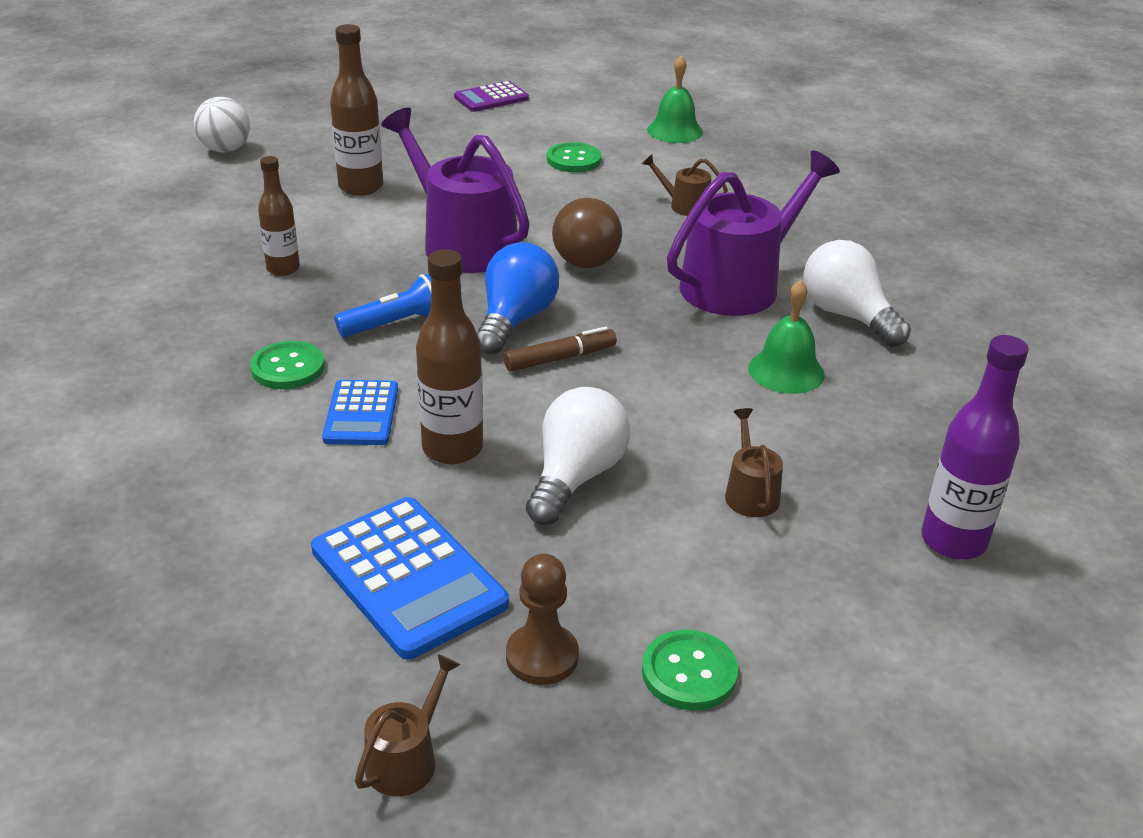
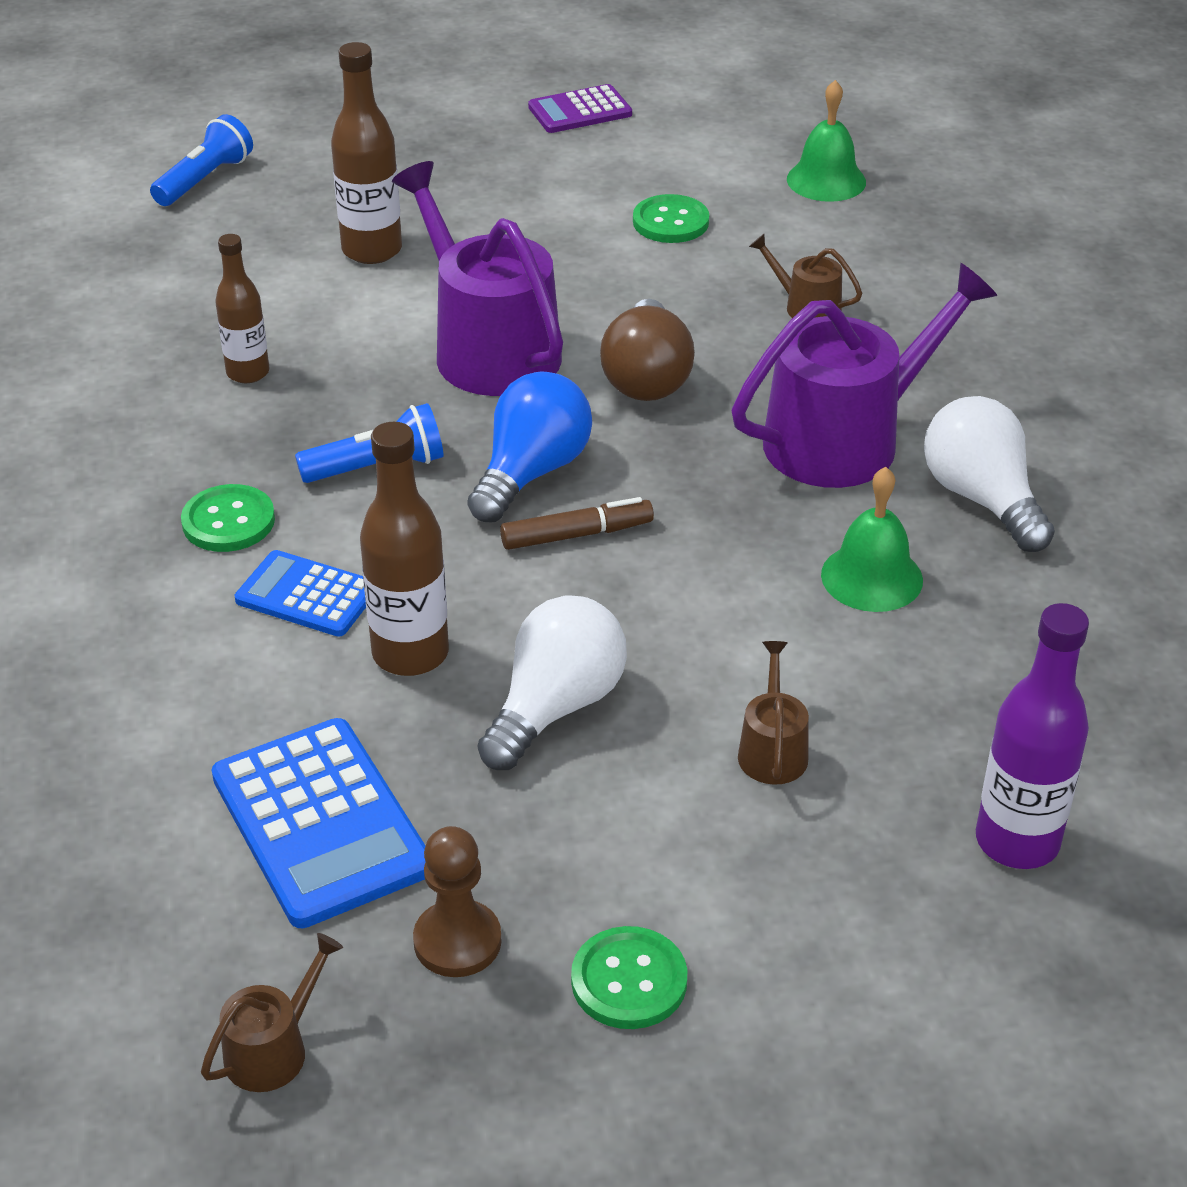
camera: 10 degrees right, 5 degrees up
(226, 149) = (205, 179): white ball -> blue flashlight
(361, 414) = (307, 595): blue calculator -> blue calculator turned 105 degrees clockwise

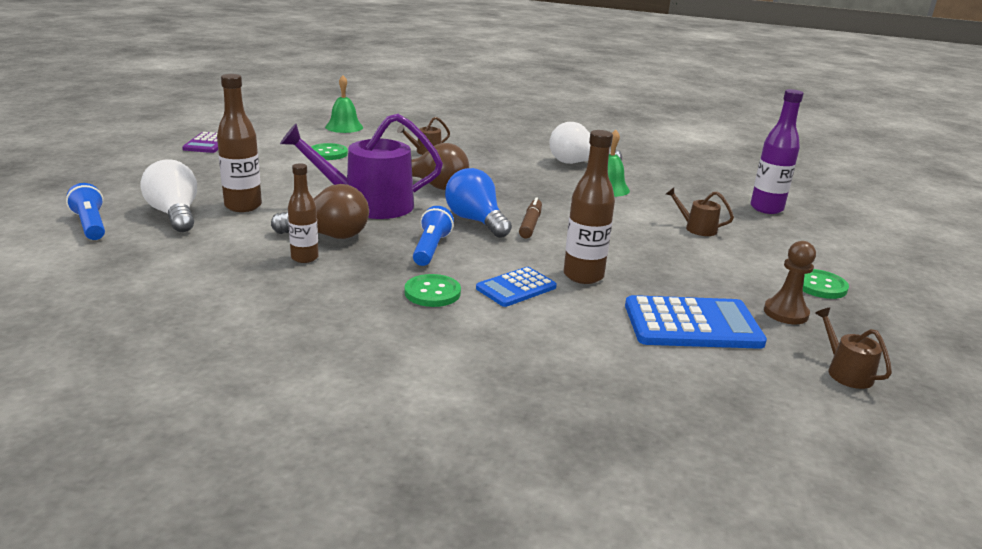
camera: 65 degrees left, 15 degrees down
(339, 360) = (328, 235): none -> brown light bulb
(555, 707) = (644, 257): white light bulb -> white light bulb (175, 214)
(845, 439) = (519, 169): purple watering can -> none

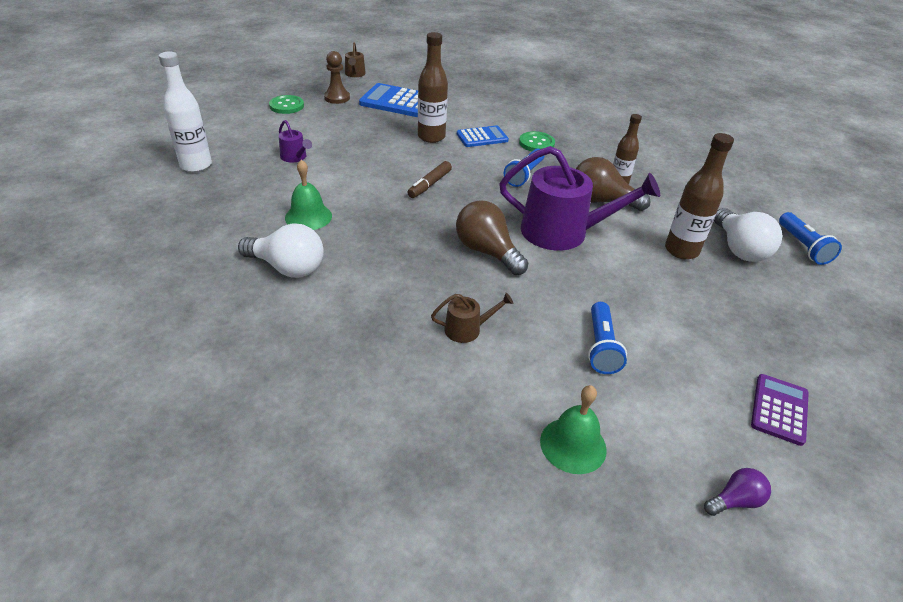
camera: 160 degrees left, 15 degrees up
(256, 121) = (735, 501): none -> purple light bulb
(328, 153) = (601, 347): green button -> blue flashlight
(476, 221) = (474, 196): blue light bulb -> none
(697, 228) = (295, 157): brown watering can -> purple watering can
(766, 208) = (196, 165): purple bottle -> white bottle

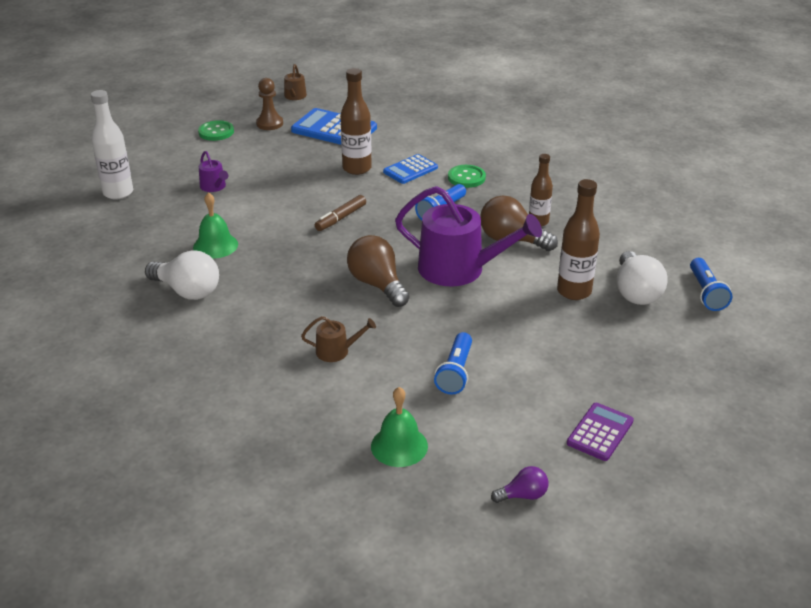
camera: 10 degrees right, 5 degrees down
(482, 137) = (410, 170): blue calculator -> blue calculator turned 150 degrees clockwise

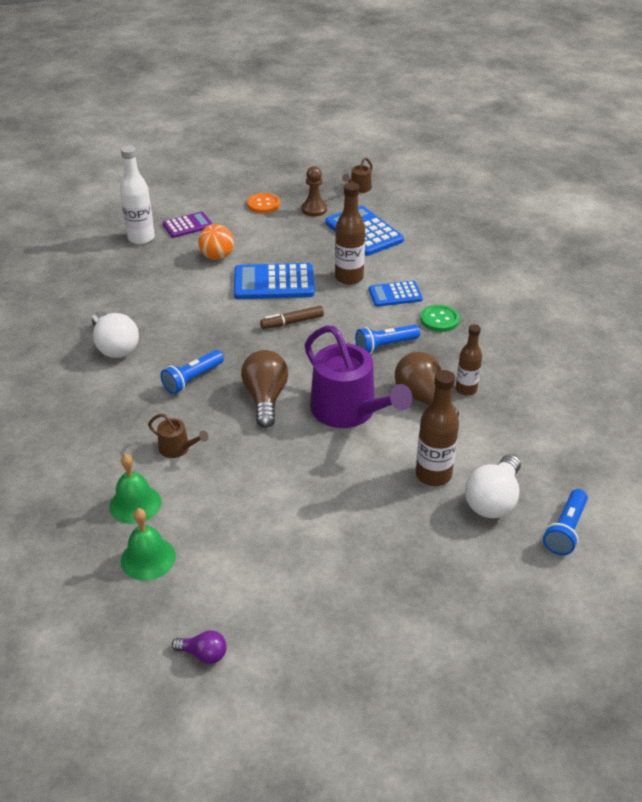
camera: 30 degrees right, 5 degrees up
(214, 187) = (217, 257): purple watering can -> orange ball
(215, 245) = (171, 312): green bell -> green bell (135, 504)
(216, 132) = (263, 204): green button -> orange button
(291, 192) = (274, 283): none -> blue calculator
(456, 372) = (254, 511): blue flashlight -> blue flashlight (192, 379)
(600, 432) = (325, 627): purple calculator -> purple calculator (188, 225)

